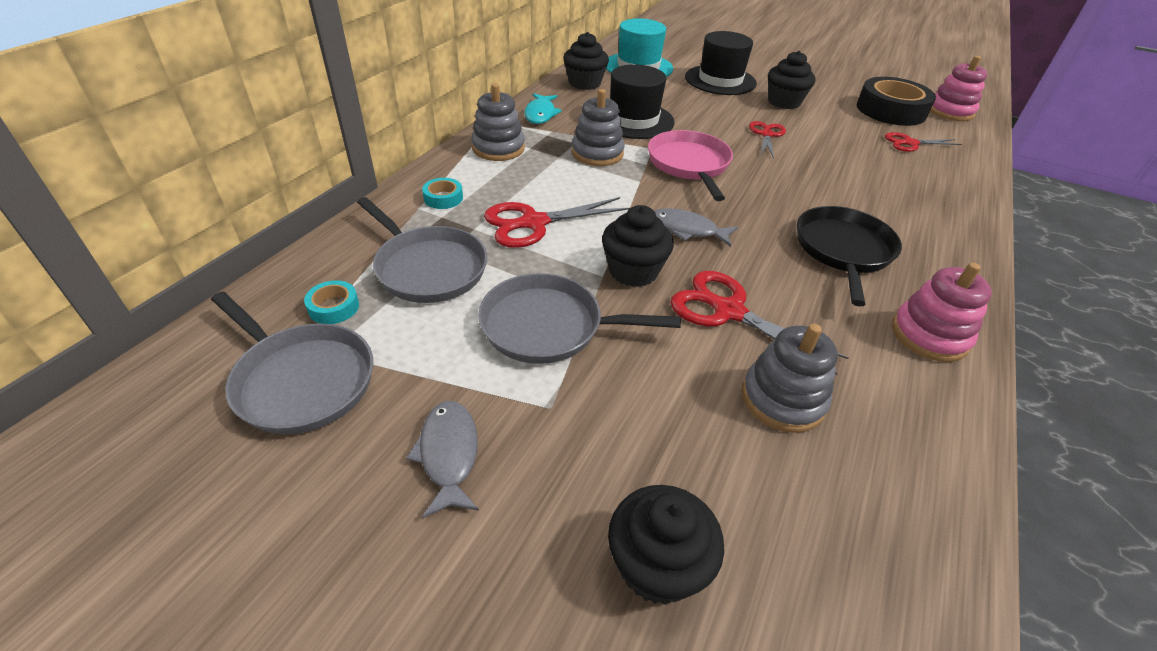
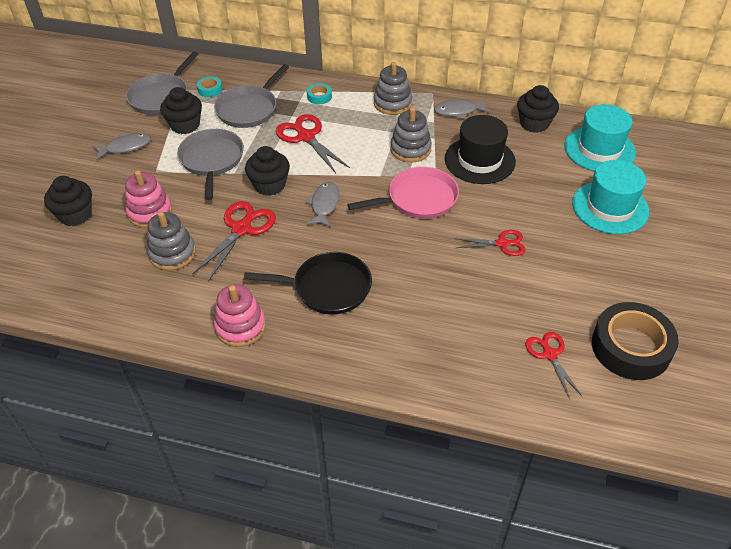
camera: 80 degrees right, 5 degrees up
(540, 114) = (458, 111): turquoise fish -> grey fish
(720, 80) = (610, 207): black hat -> turquoise hat
(784, 102) = (588, 256): black cupcake -> black cupcake (185, 125)
(950, 112) = (669, 408): pink stacking toy -> pink stacking toy (150, 212)

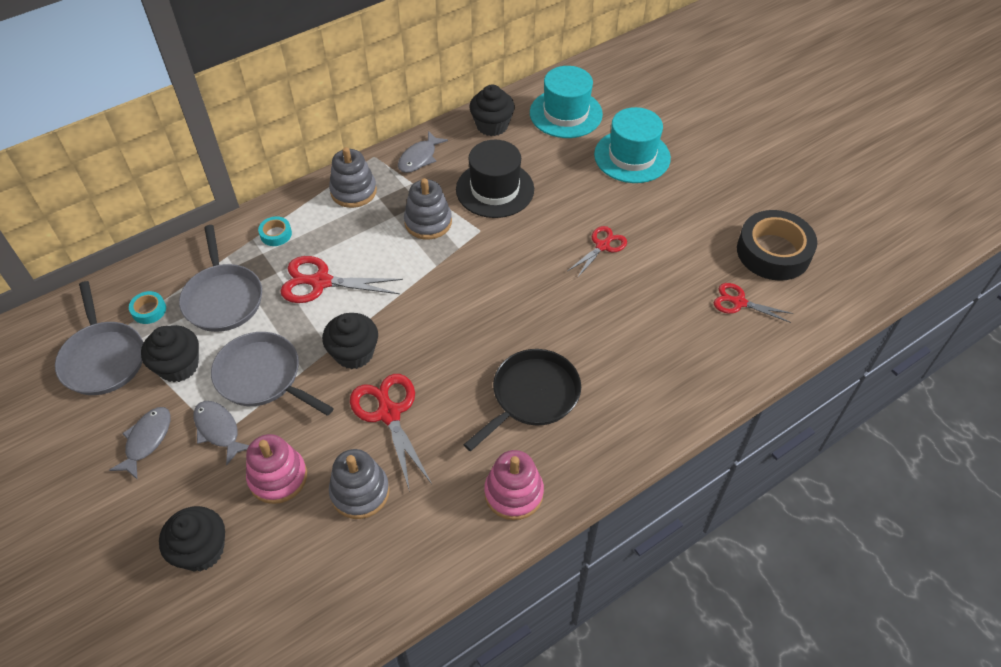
camera: 50 degrees left, 5 degrees up
(324, 205) = (428, 330): grey fish -> grey fish (218, 430)
(418, 198) = (494, 260): pink pan -> none

